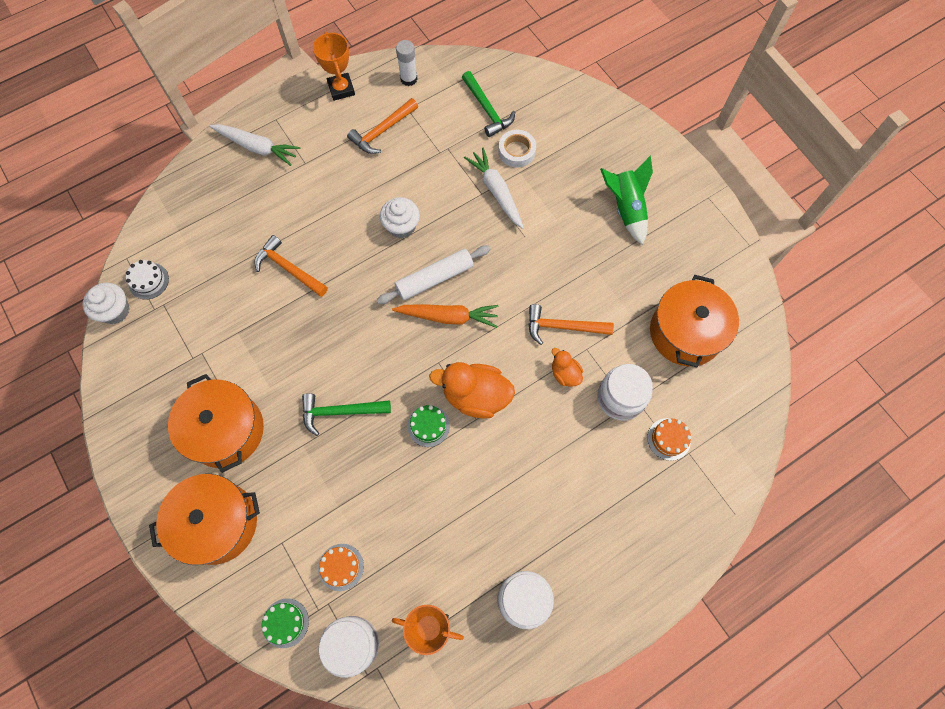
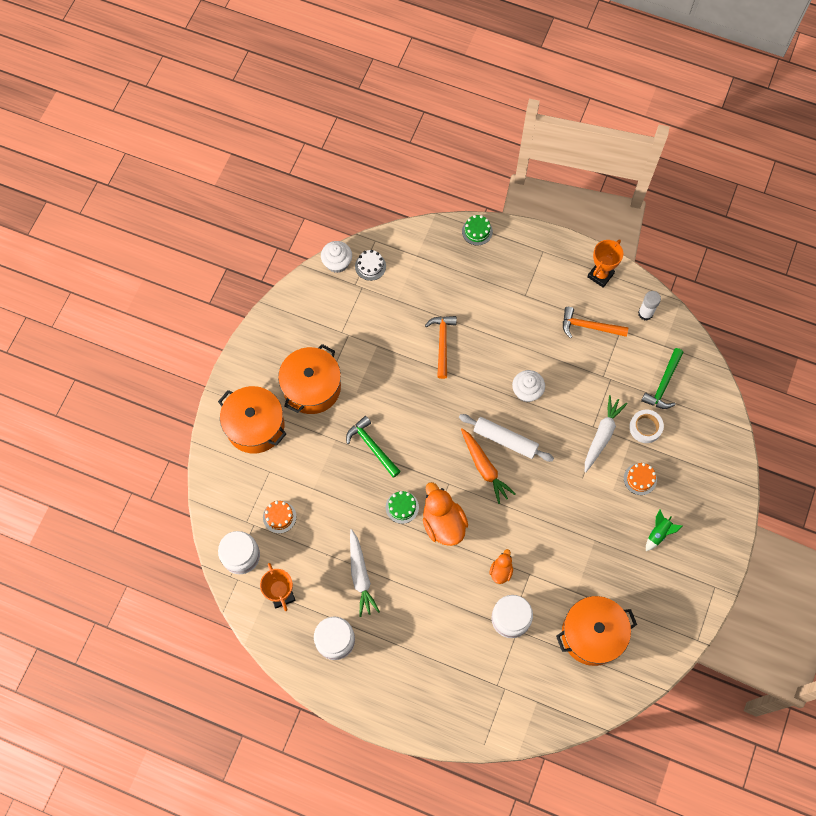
camera: 55 degrees right, 0 degrees up
(257, 147) = (512, 256): white carrot -> white carrot (360, 575)
(285, 623) = (227, 508): green cake -> green cake (477, 231)
(563, 327) = (533, 548): orange hammer -> none
(626, 208) = (658, 533): green rocket -> green rocket, size x0.61
(668, 439) = (505, 669): orange cake -> orange cake (640, 479)

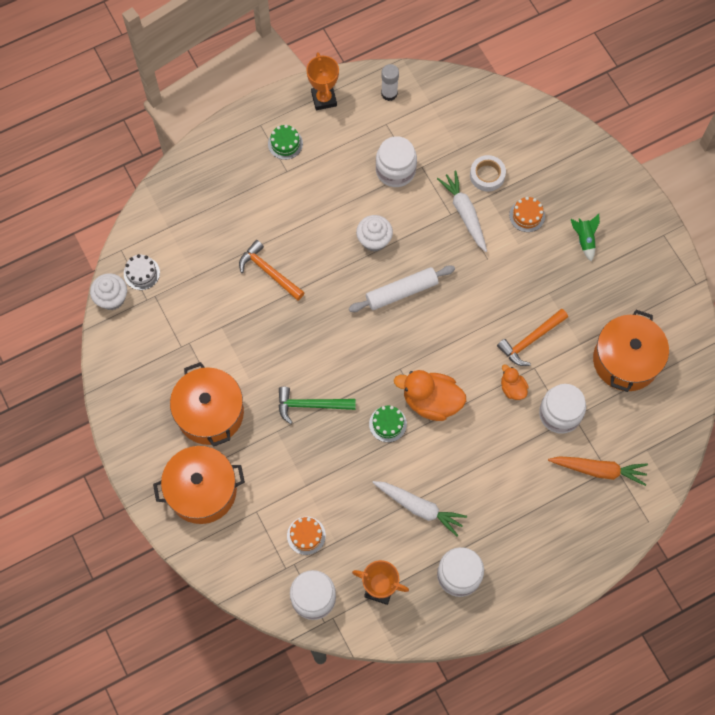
camera: 50 degrees left, 0 degrees up
(477, 231) = (192, 161): green cake -> green cake (285, 143)
(484, 468) = (411, 328): orange carrot -> orange carrot (598, 470)
(589, 326) = (361, 145): orange hammer -> orange hammer (530, 340)
(591, 364) = (395, 170): none -> white jar
(663, 384) = (462, 131): green hammer -> none

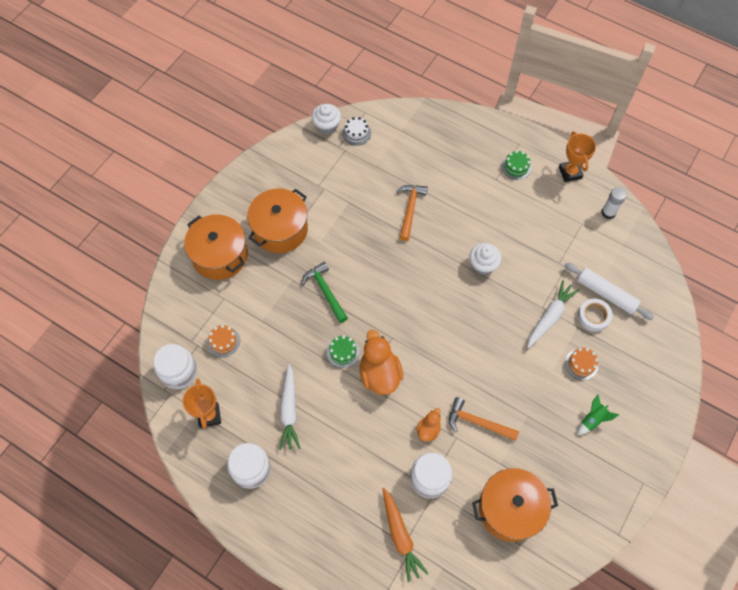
camera: 60 degrees right, 5 degrees down
(324, 99) = (570, 172): orange trophy -> orange trophy turned 60 degrees counterclockwise
(395, 170) = (549, 250): white jar -> none
(401, 292) = (454, 306): white rolling pin -> white rolling pin (606, 294)

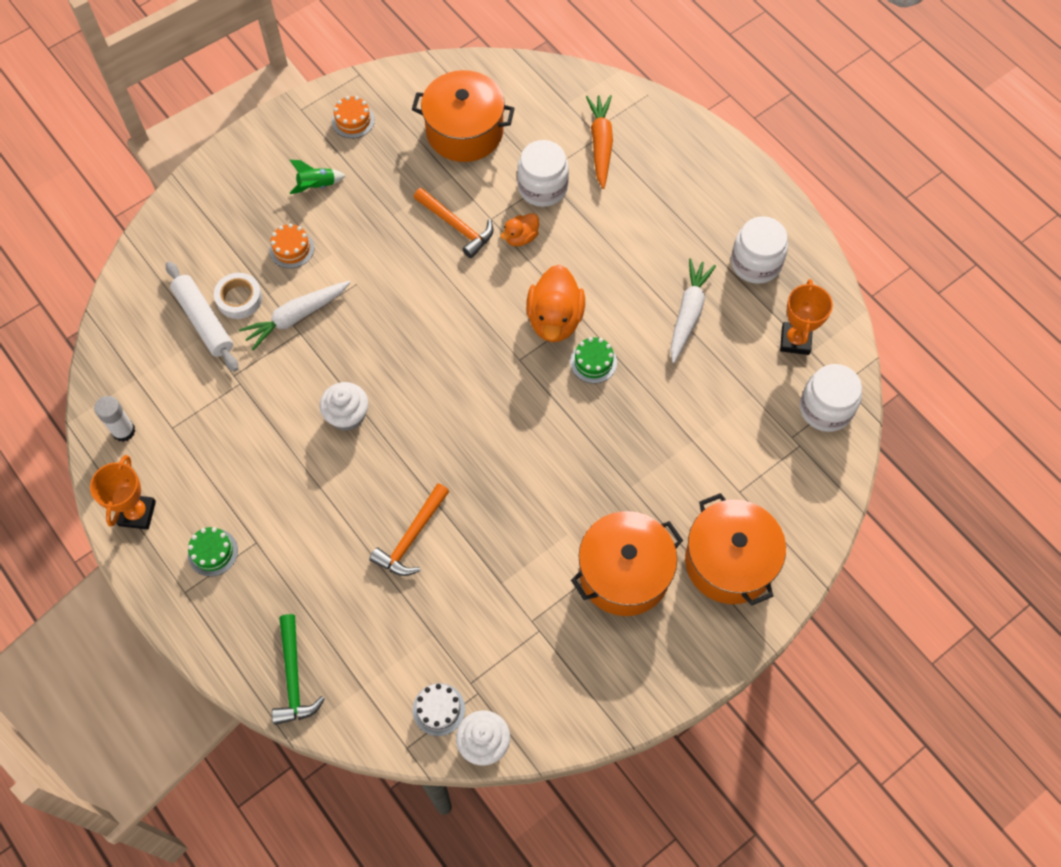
camera: 160 degrees left, 0 degrees up
(223, 341) = (754, 429): orange cake -> orange cake (353, 120)
(325, 291) = (588, 453): green hammer -> green hammer (293, 677)

